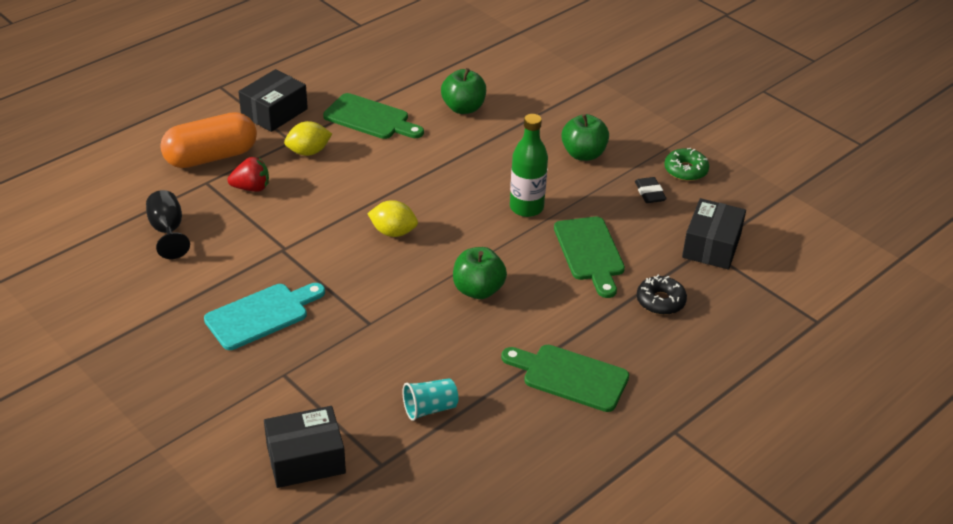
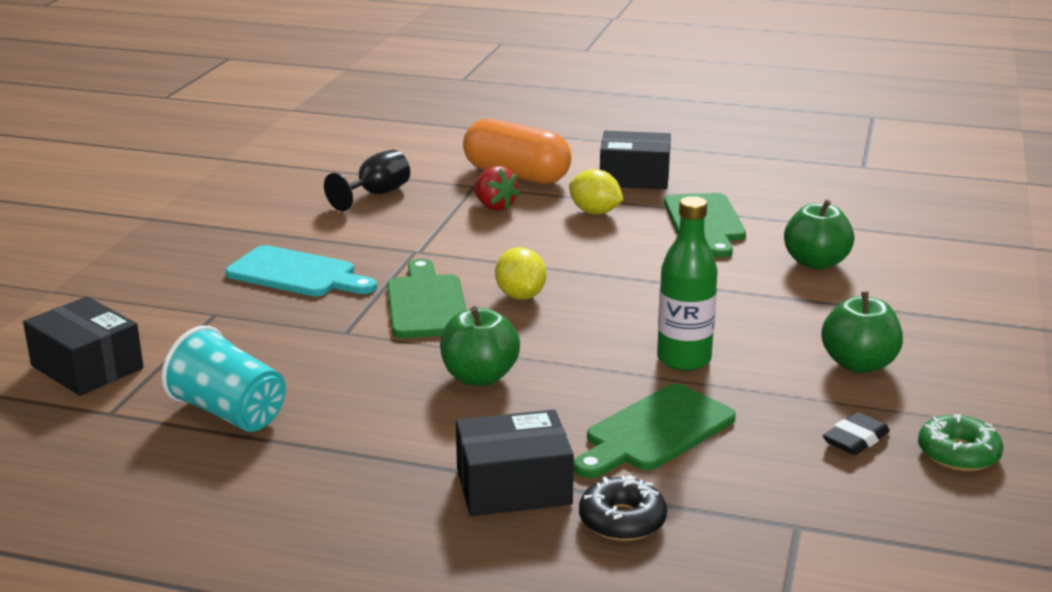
camera: 60 degrees right, 15 degrees down
(430, 409) = (229, 413): turquoise cup -> turquoise cup, size x1.52
(570, 376) = (380, 493): green cutting board -> green cutting board (426, 304)
(711, 246) = (812, 530): black box -> black box (513, 486)

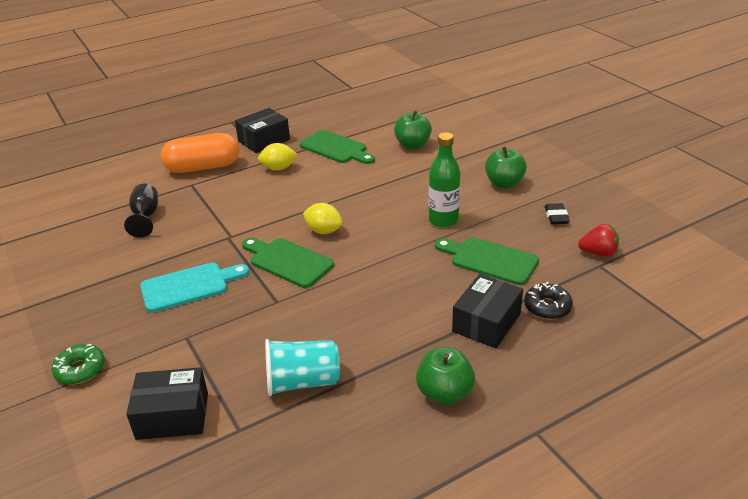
camera: 45 degrees left, 10 degrees up
(479, 377) = (381, 282): green apple -> green apple (444, 393)
(494, 206) = (224, 191): red strawberry -> red strawberry (598, 253)
(655, 431) = (490, 260): green cutting board -> green cutting board turned 120 degrees clockwise
(958, 454) = (593, 201): green donut -> green donut (80, 369)

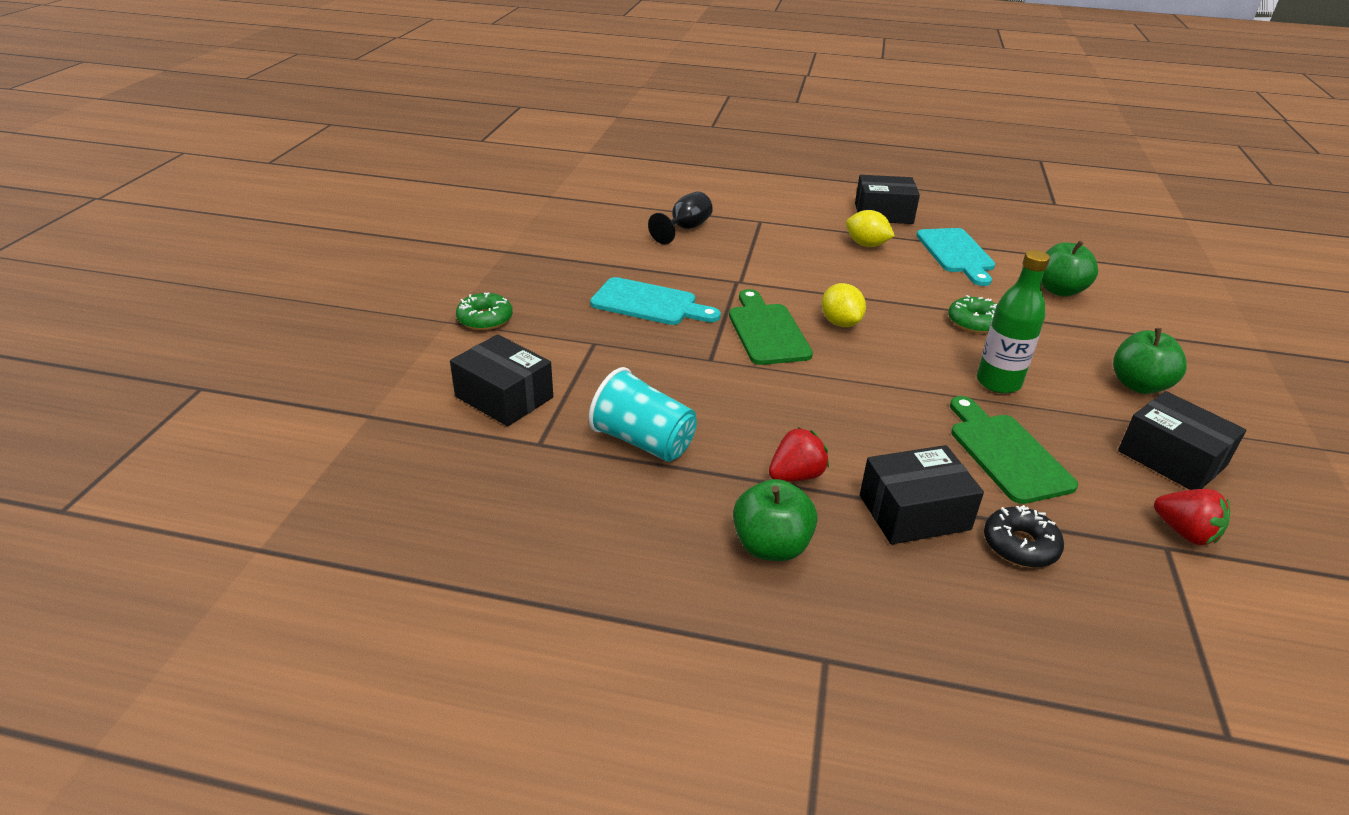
camera: 40 degrees right, 0 degrees up
(203, 167) = (790, 211): orange capsule -> none
(335, 148) = (956, 253): green cutting board -> turquoise cutting board
(393, 189) = (974, 322): none -> green donut
(409, 343) = (796, 476): none -> red strawberry
(556, 216) = (1171, 458): black eraser -> black box

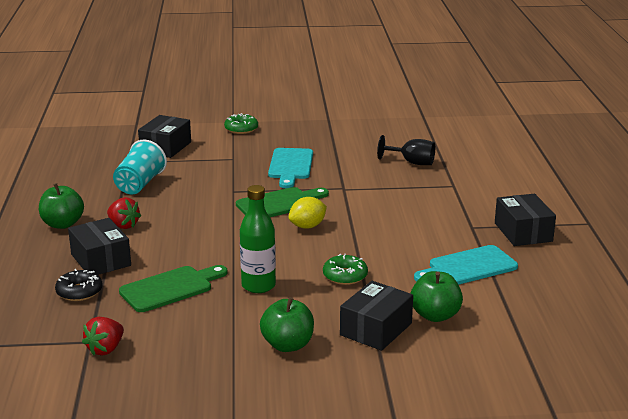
camera: 75 degrees right, 10 degrees down
(866, 245) = (448, 228): yellow lemon -> none
(1171, 458) = (189, 351): black box -> black box (376, 329)

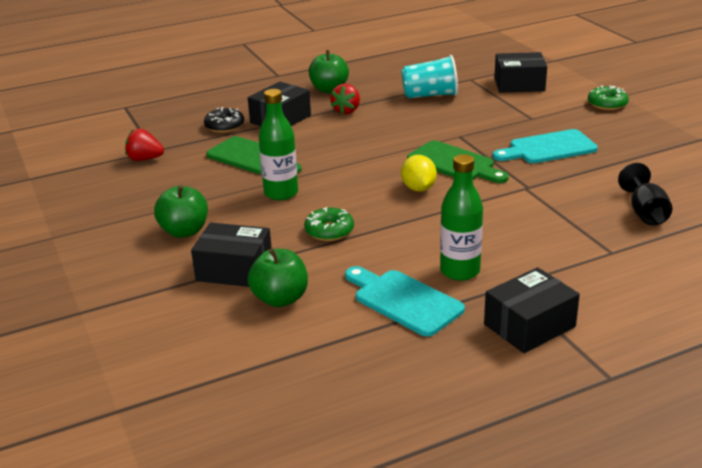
camera: 70 degrees right, 5 degrees up
(307, 226) = (418, 188): yellow lemon -> yellow lemon turned 45 degrees clockwise
(442, 239) = (460, 271): none -> green bottle

